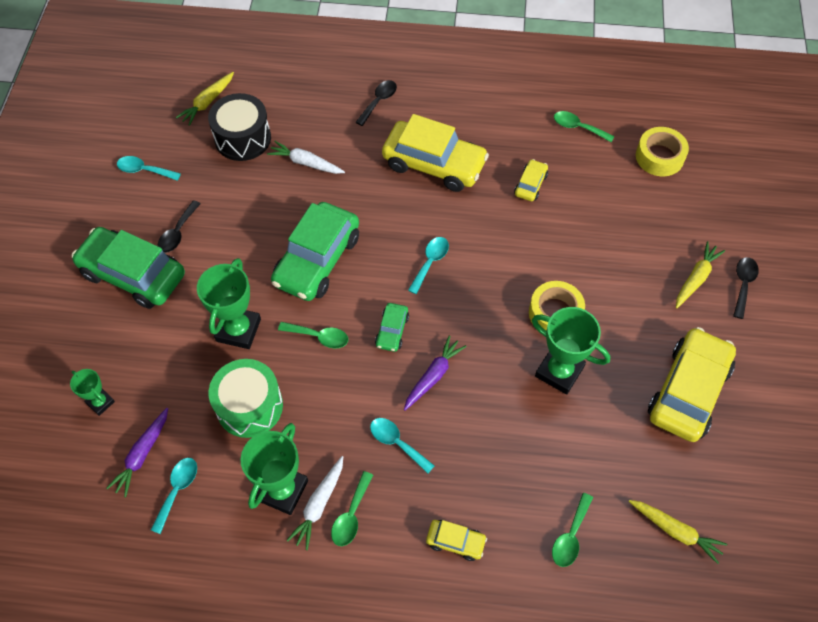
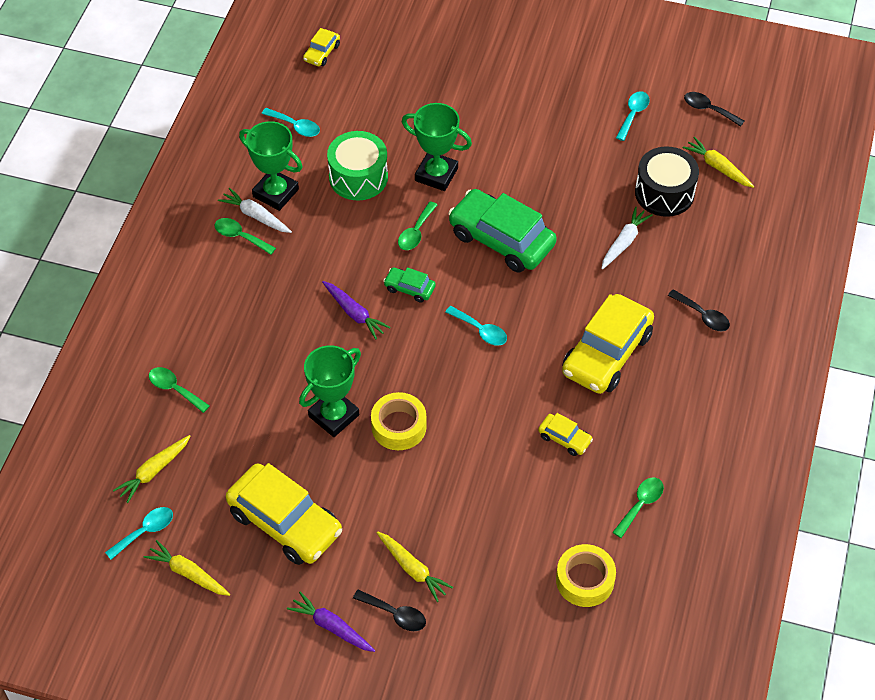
camera: 100 degrees right, 5 degrees down
(100, 402) = (387, 80): green trophy -> none
(133, 274) = (511, 103): green car -> none
(142, 455) = (332, 105): purple carrot -> purple carrot (331, 627)
(178, 233) = (553, 136): black spoon -> black spoon (708, 109)
(397, 443) = (296, 276): turquoise spoon -> turquoise spoon (145, 531)
(455, 541) = (196, 305): yellow car -> yellow car (322, 53)
(773, 467) = (188, 573): none -> yellow carrot

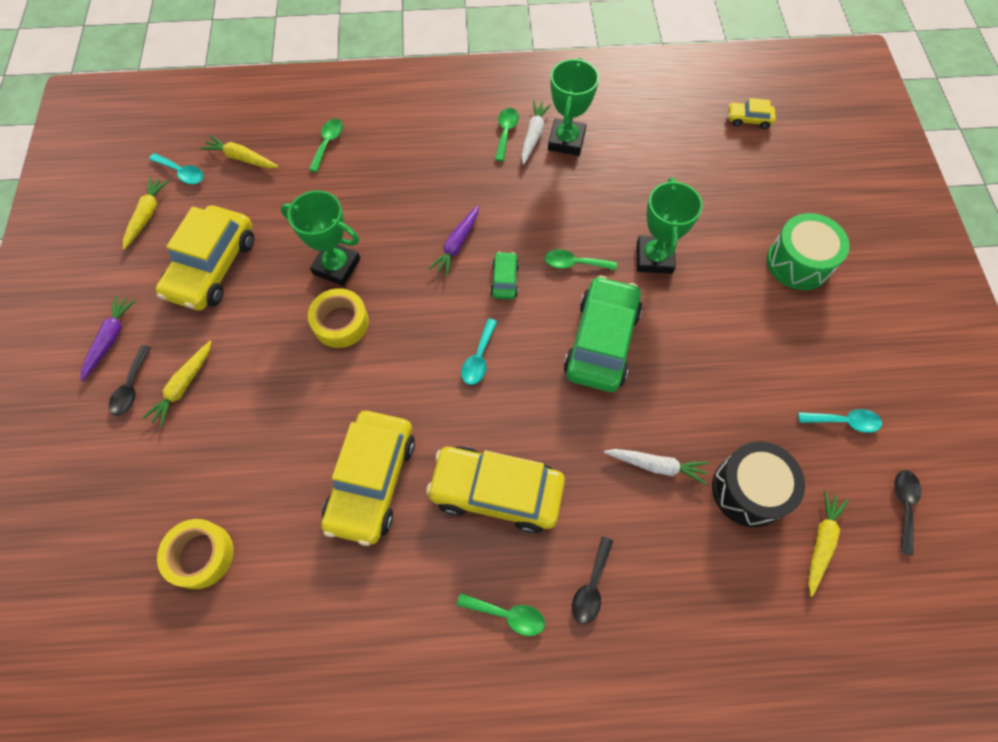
camera: 70 degrees right, 10 degrees up
(295, 126) = (650, 129): turquoise spoon -> none
(358, 177) = (617, 196): green drum -> green drum (798, 263)
(564, 438) = (372, 481): yellow car -> yellow car, size x2.17
(640, 504) = (309, 588): green spoon -> green spoon (507, 615)

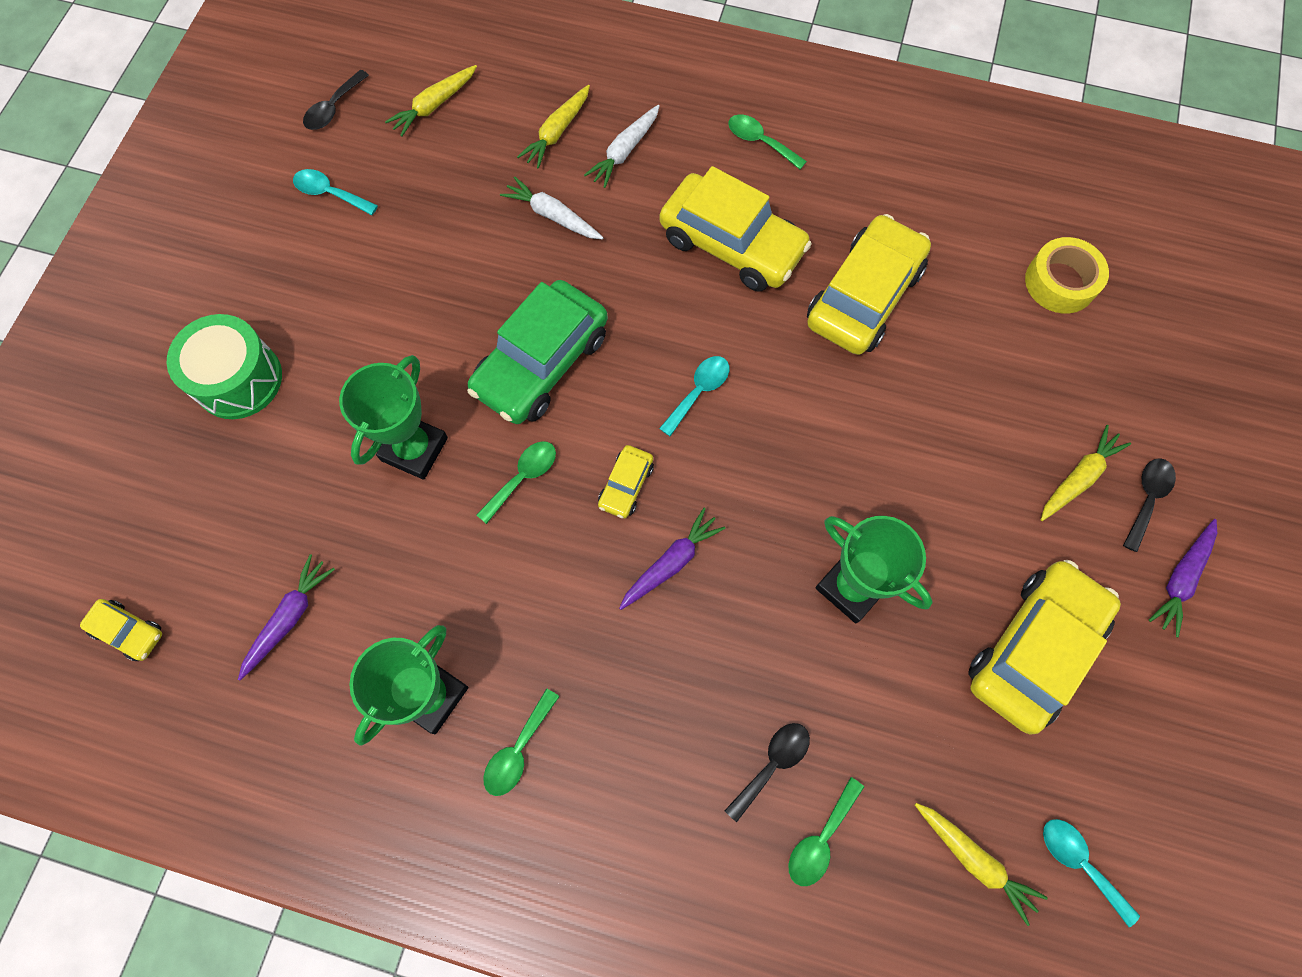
camera: 160 degrees left, 5 degrees up
(147, 215) = (1137, 787): yellow carrot -> yellow carrot (557, 132)
(340, 323) = (862, 497): yellow tape -> none
(504, 280) = (626, 485): green car -> yellow car
(533, 135) = (476, 726): white carrot -> white carrot (624, 151)
(574, 263) = (523, 477): green spoon -> green spoon turned 75 degrees counterclockwise
(591, 587) = (671, 138): black spoon -> black spoon (772, 764)
(667, 150) = (289, 618): none -> purple carrot
(748, 490) = (472, 166): black drum -> none

